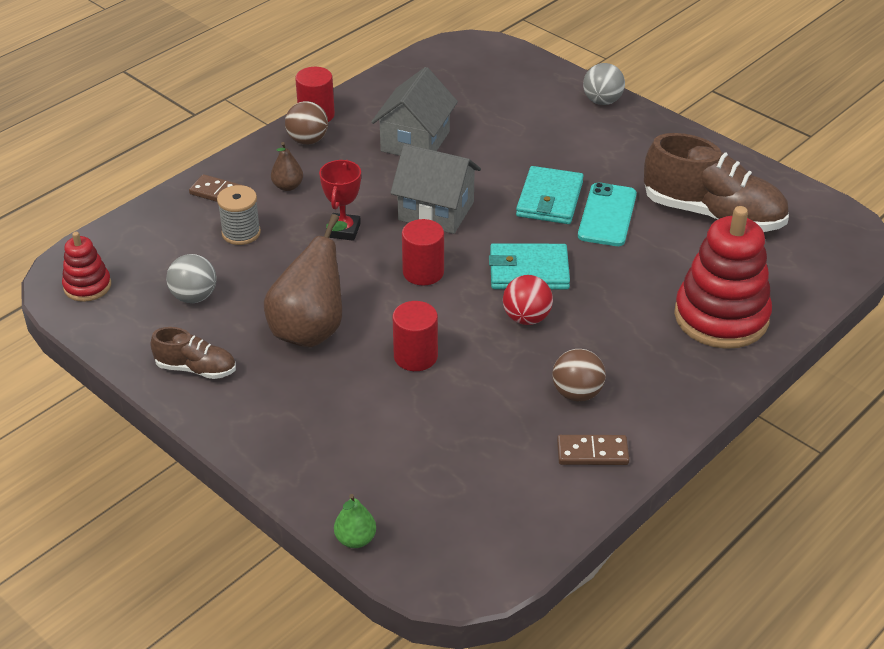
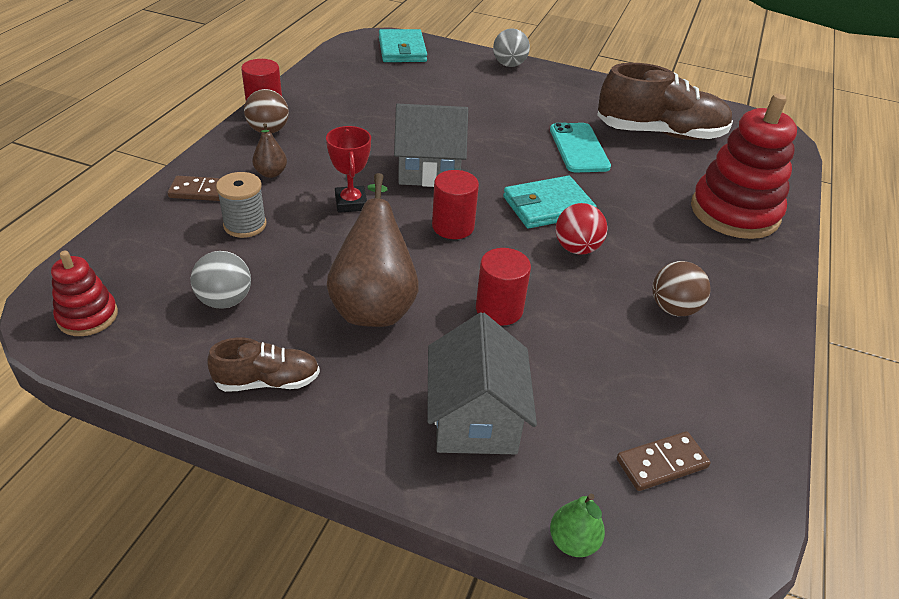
camera: 25 degrees left, 0 degrees up
(415, 141) = (372, 116): grey house -> grey house (475, 419)
(549, 199) = (522, 144): turquoise wallet -> turquoise wallet (402, 50)
(592, 452) = (732, 364): brown domino -> brown domino (661, 463)

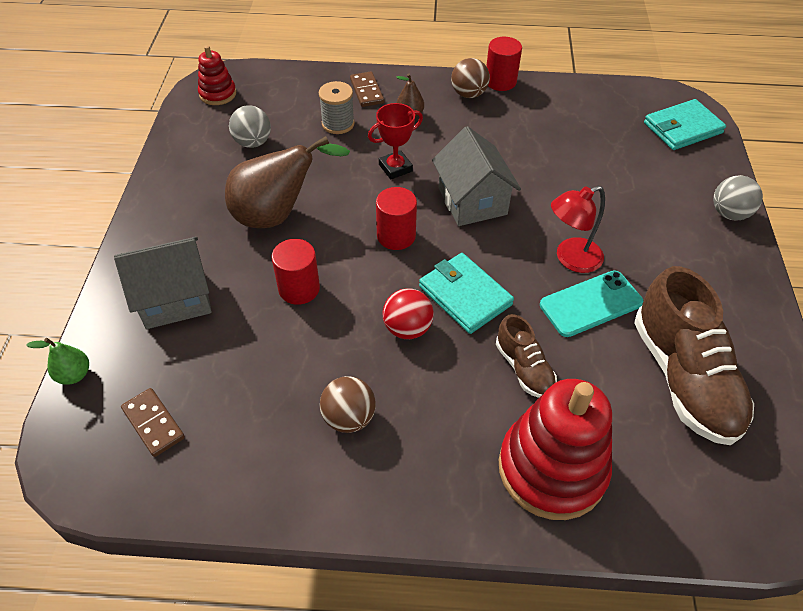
camera: 75 degrees right, 10 degrees up
(267, 381) = (184, 186): brown shoe -> brown shoe (524, 368)
(526, 142) = (570, 259): none -> red lamp

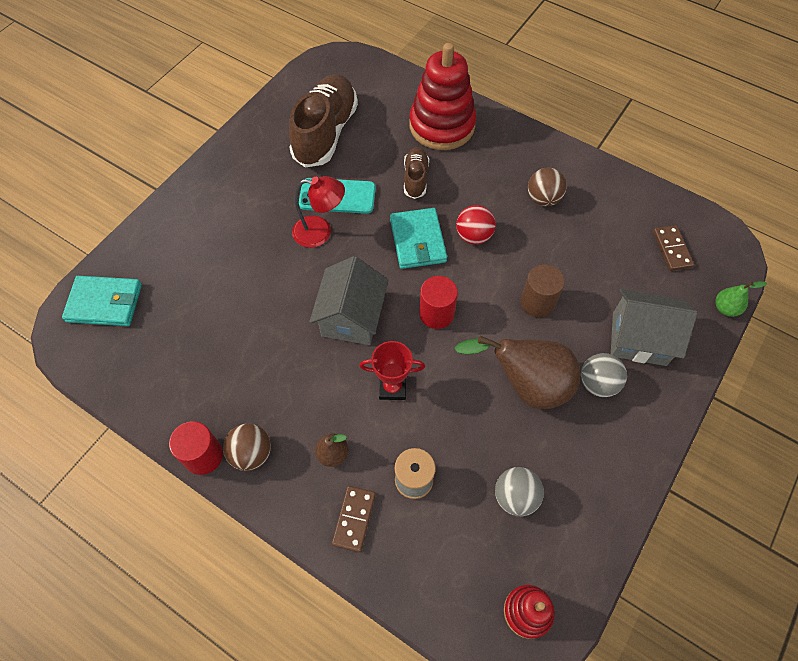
camera: 150 degrees left, 10 degrees up
(299, 288) = (537, 302): red cylinder -> brown cylinder
(729, 213) = (171, 211): grey ball -> grey ball (597, 383)

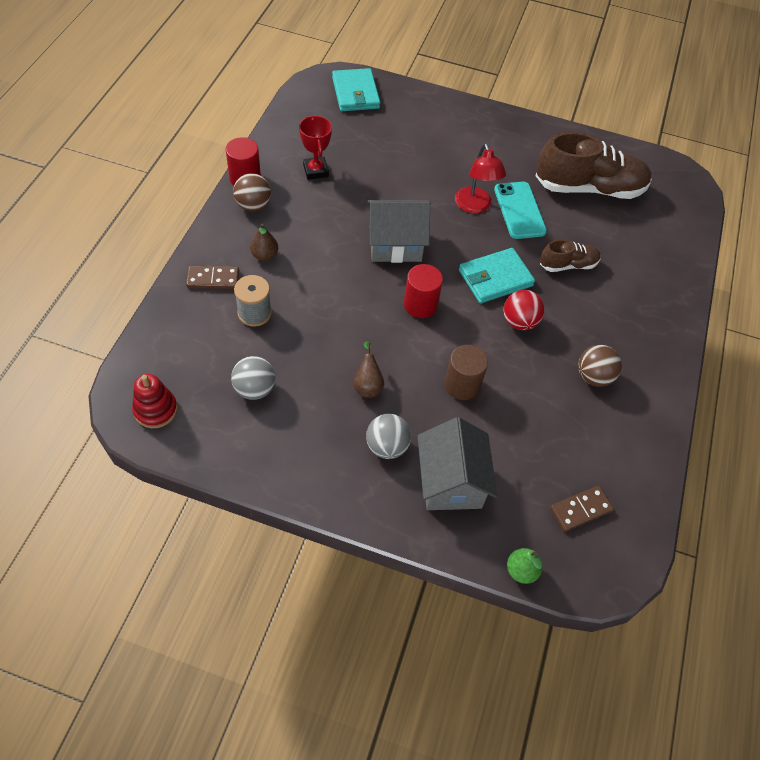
camera: 70 degrees right, 5 degrees down
(392, 387) = (335, 284): red trophy -> red trophy (315, 170)
(442, 126) = (646, 276): red stacking toy -> none
(526, 385) = (367, 385): brown pear -> brown pear, size x0.47

